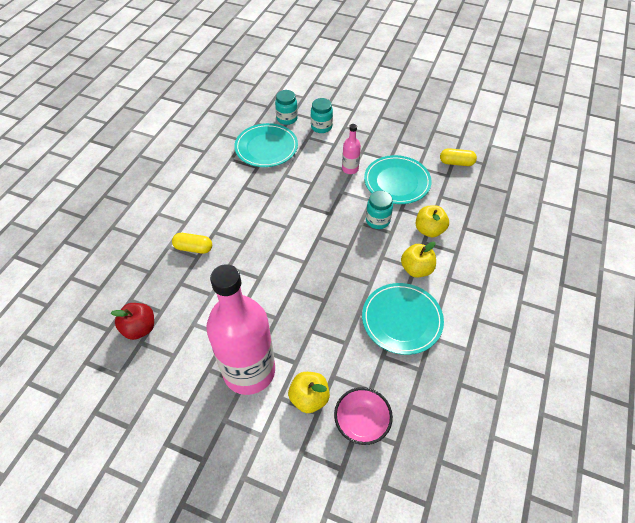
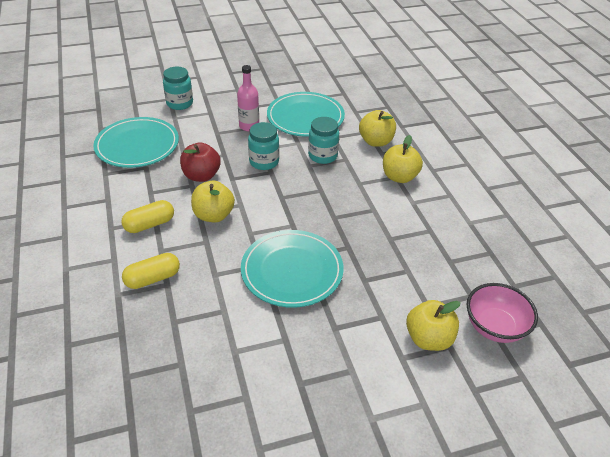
camera: 40 degrees left, 10 degrees down
(139, 328) = (173, 397): red apple -> red apple (201, 176)
(249, 371) = (345, 355): pink bottle -> none
(264, 225) = (213, 215): none -> yellow apple
(287, 119) = (133, 111): turquoise jar -> turquoise jar (264, 162)
(402, 320) = (432, 223): turquoise plate -> turquoise plate (292, 271)
(456, 163) = (340, 81): yellow capsule -> yellow capsule (149, 224)

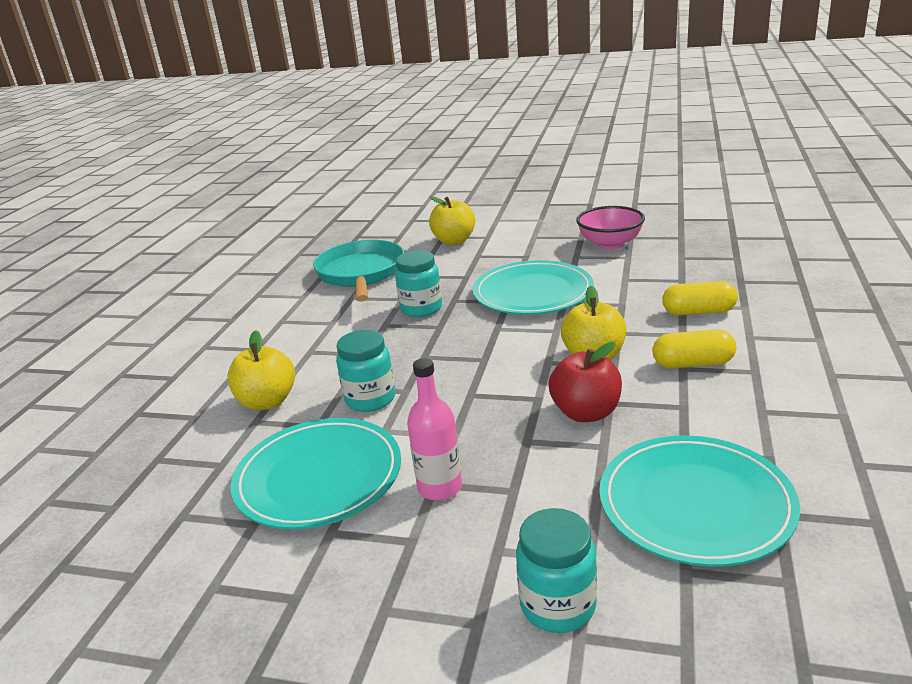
camera: 145 degrees left, 15 degrees down
(264, 162) = (468, 411): turquoise jar -> turquoise jar (421, 309)
(399, 177) = (307, 350): yellow apple -> none
(459, 261) = (361, 273): none -> turquoise pan
(495, 327) = (394, 239): pink bowl -> pink bowl (610, 244)

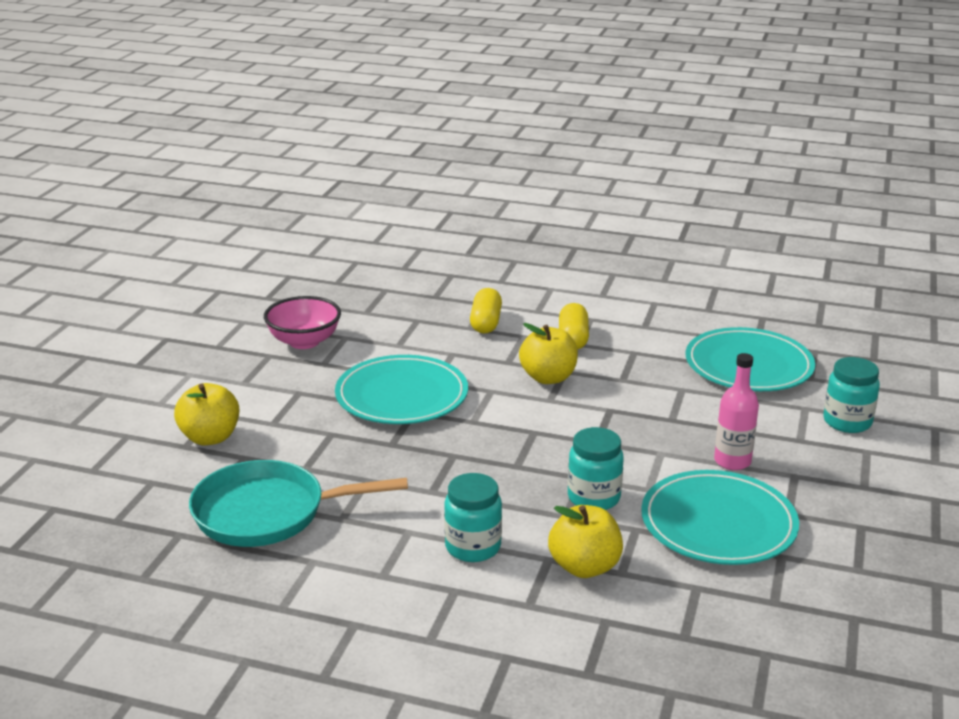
camera: 90 degrees left, 0 degrees up
(421, 309) = (403, 466): turquoise jar -> turquoise jar (473, 547)
(586, 413) = (636, 390): red apple -> none

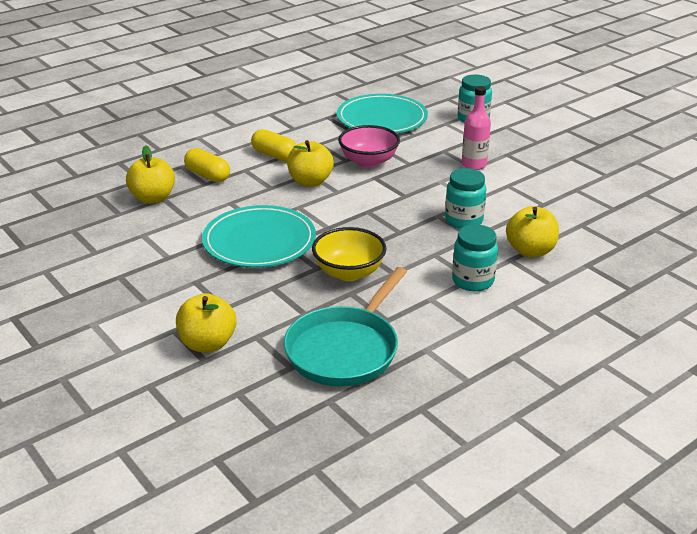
camera: 55 degrees left, 5 degrees up
(304, 341) = (122, 254): pink bowl -> pink bowl (368, 162)
(402, 465) = (349, 272): none -> yellow bowl
(410, 316) = (153, 198): none -> yellow apple
(718, 523) = (529, 194): turquoise plate -> none

